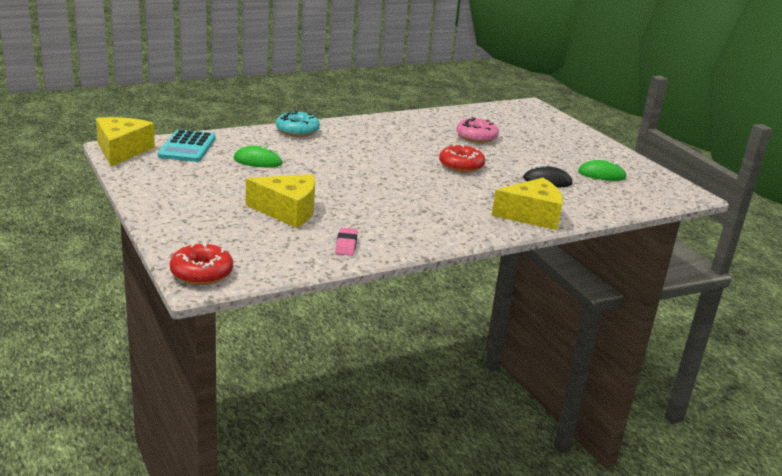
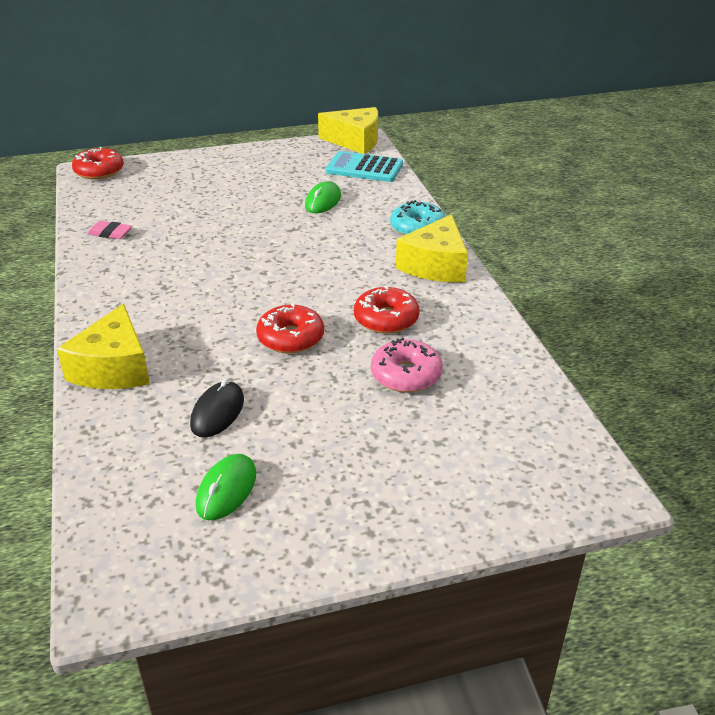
camera: 105 degrees right, 10 degrees up
(287, 211) = (194, 210): yellow cheese -> yellow cheese (435, 265)
(423, 141) = (386, 319): none -> red donut

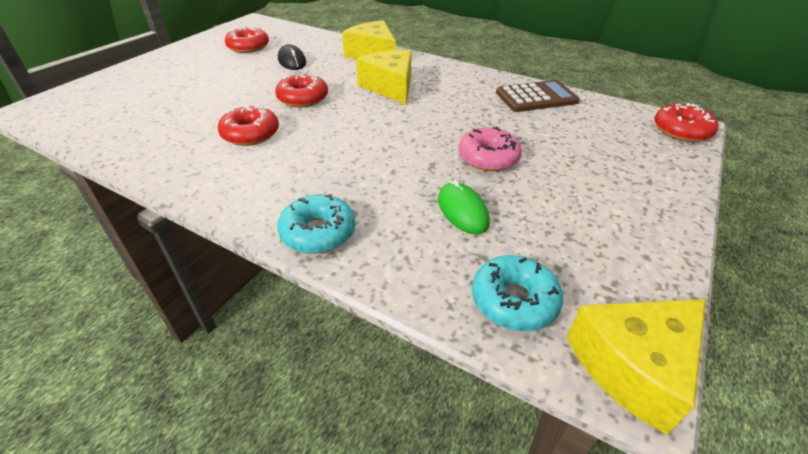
camera: 135 degrees right, 5 degrees up
(110, 233) = (536, 97): pink eraser -> brown calculator
(226, 490) = (248, 47): green mouse -> red donut
(364, 168) = (514, 300): turquoise calculator -> turquoise donut
(406, 375) = (201, 111): pink donut -> pink donut (488, 157)
(435, 265) = (253, 197): yellow cheese -> yellow cheese (390, 87)

